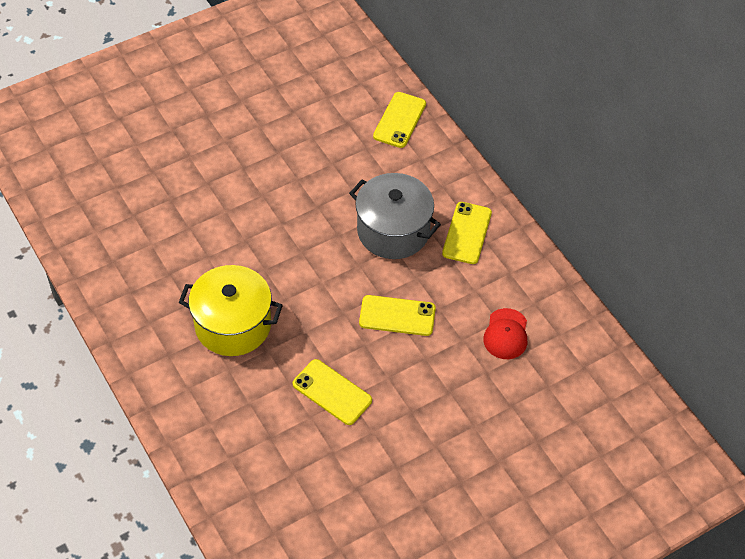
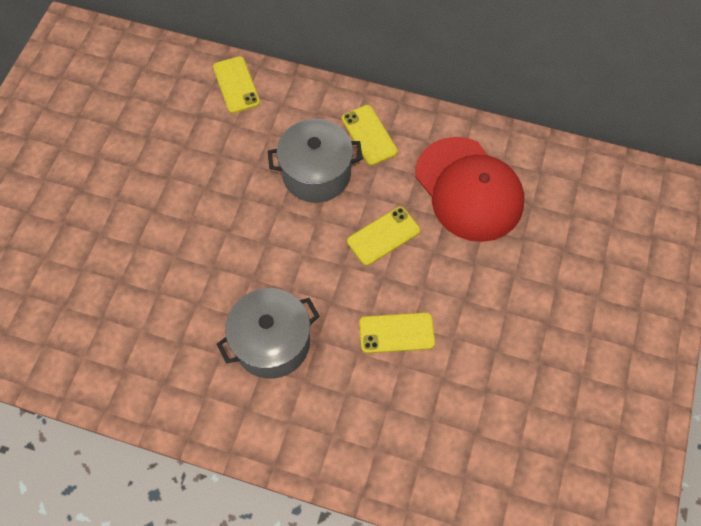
camera: 40 degrees left, 10 degrees up
(233, 325) = (272, 342): yellow pot -> grey pot
(506, 334) = (469, 189): red cap -> red cap, size x2.27

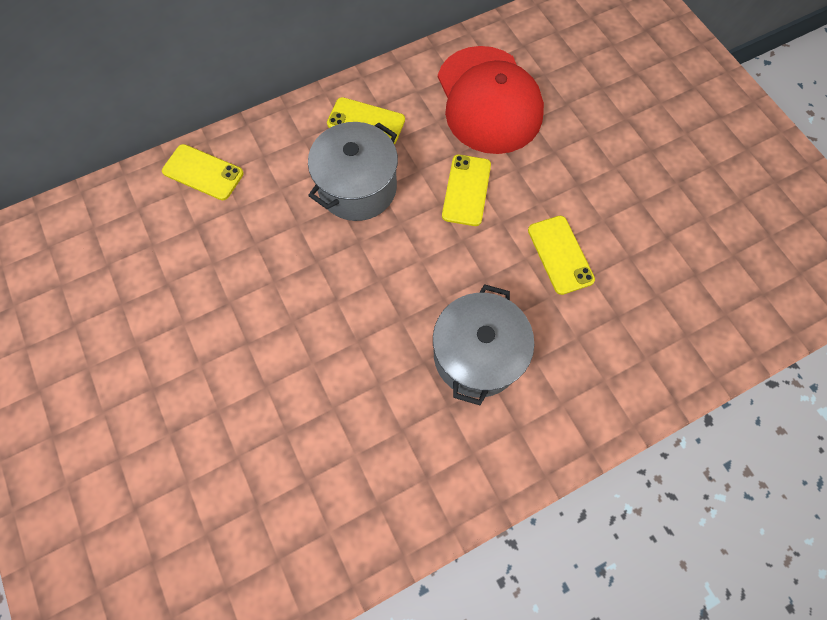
camera: 45 degrees left, 5 degrees up
(396, 333) = (560, 255): yellow phone -> yellow phone turned 60 degrees counterclockwise
(469, 189) = (488, 100): red cap -> red cap turned 60 degrees clockwise

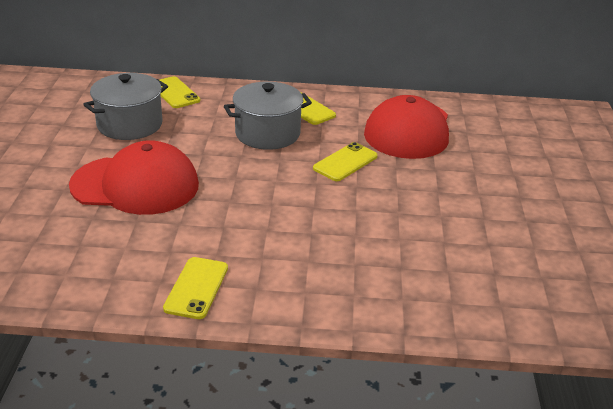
camera: 30 degrees right, 35 degrees down
(287, 354) = (135, 185): none -> red cap
(477, 354) = (266, 239): grey pot -> grey pot (130, 124)
(560, 255) = (385, 218): yellow phone -> yellow phone (196, 288)

